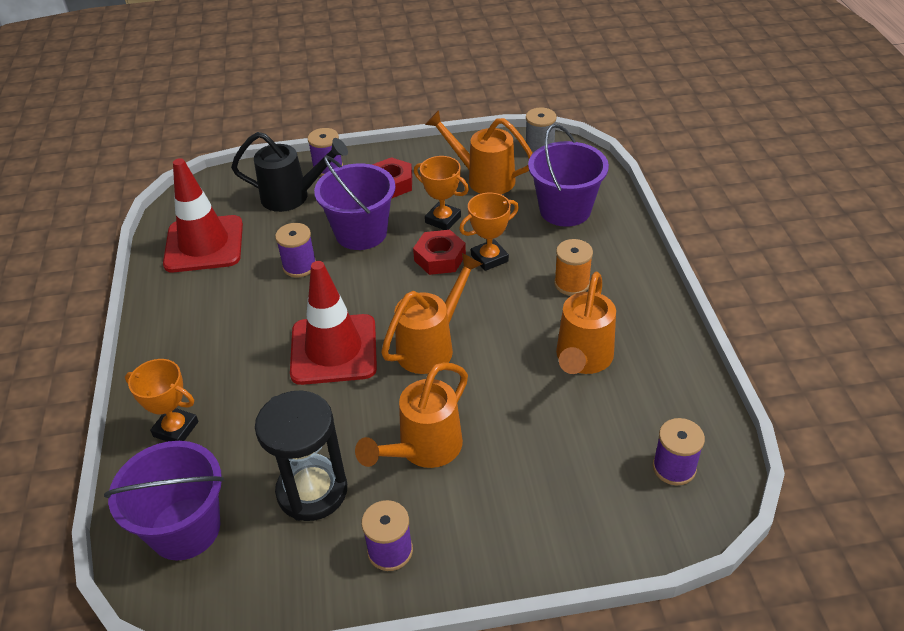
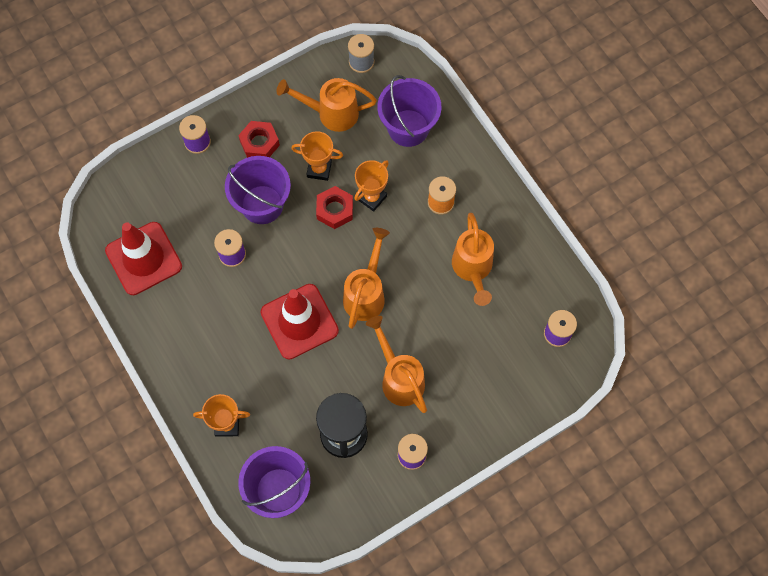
camera: 25 degrees left, 25 degrees up
(292, 196) = (186, 184): black watering can -> none
(424, 449) = (399, 378): orange watering can -> orange watering can turned 135 degrees clockwise

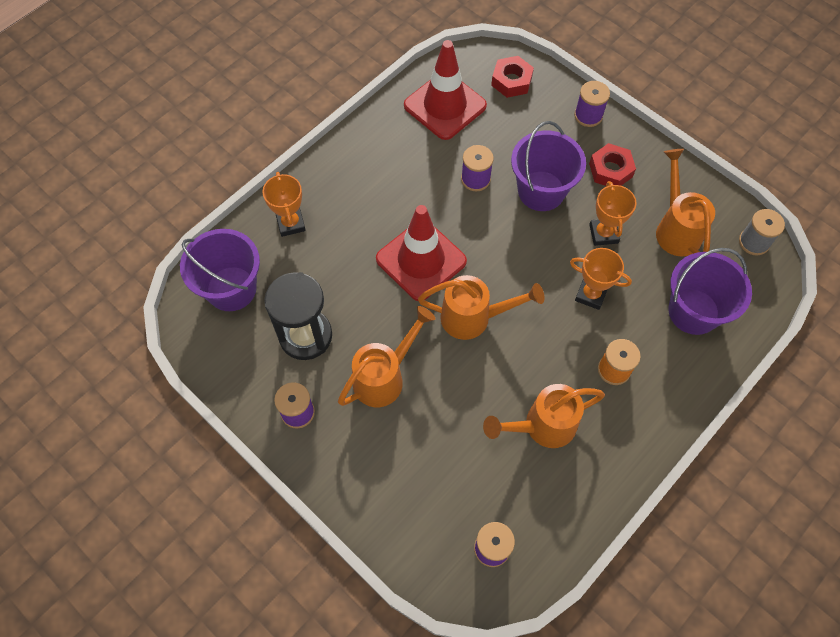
camera: 75 degrees right, 5 degrees down
(334, 210) = (561, 261): red nut -> red nut (511, 81)

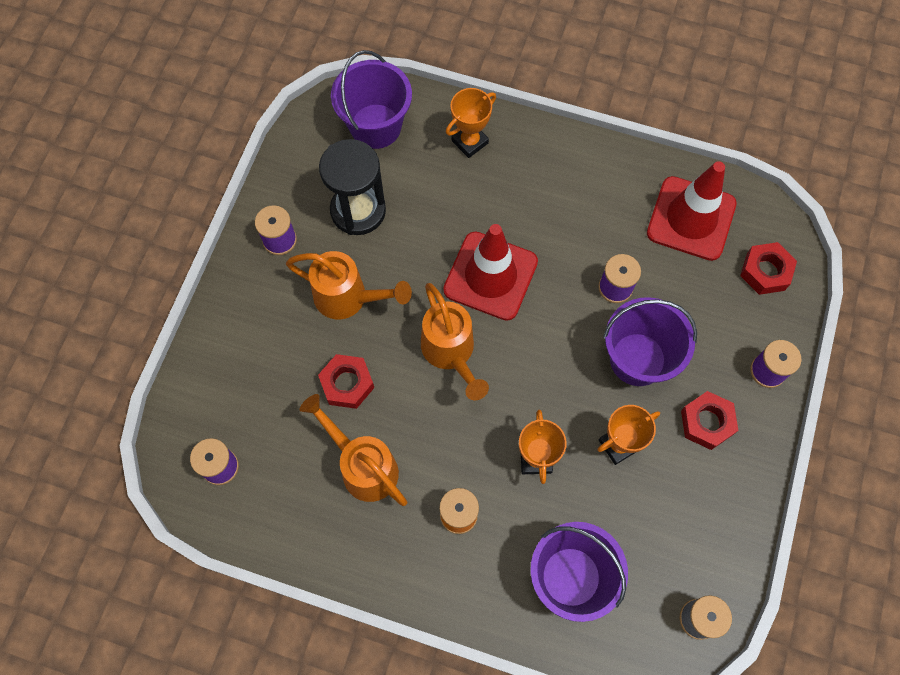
camera: 65 degrees right, 5 degrees up
(463, 409) = (347, 384): none -> red nut
(676, 228) = (668, 522): orange watering can -> none

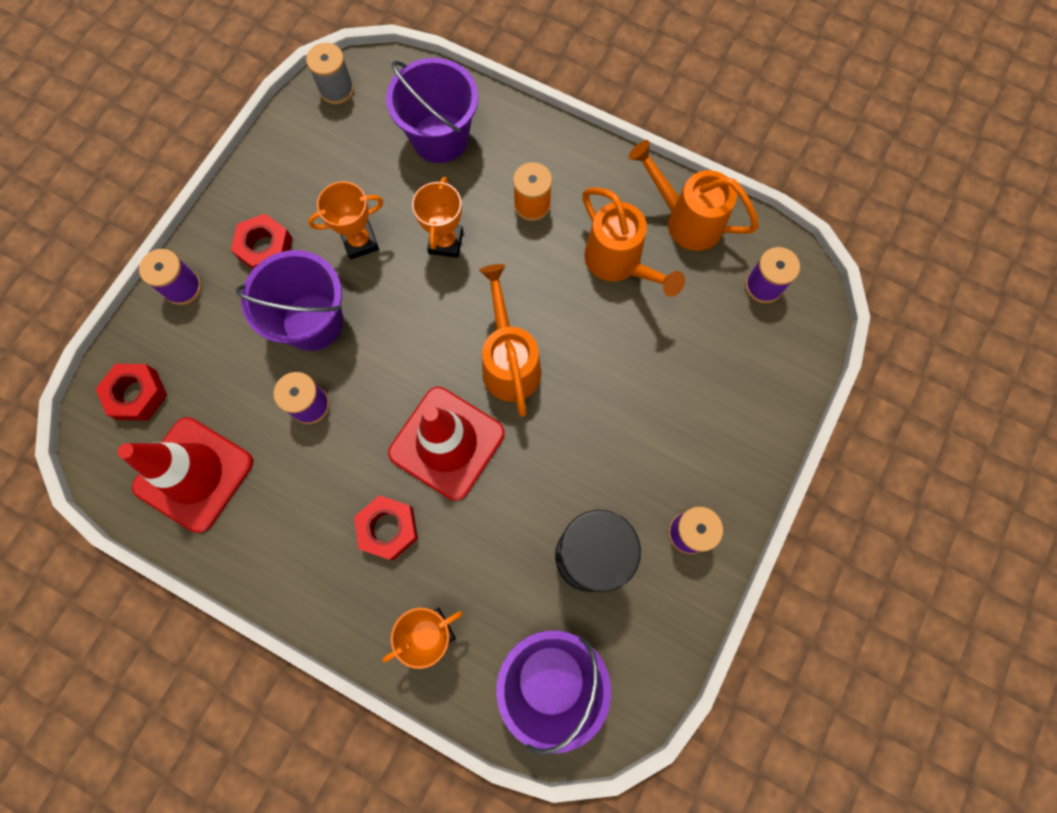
camera: 170 degrees left, 5 degrees up
(347, 384) = (626, 347): red nut -> red nut (388, 528)
(348, 298) = (614, 444): orange watering can -> orange watering can (686, 220)

